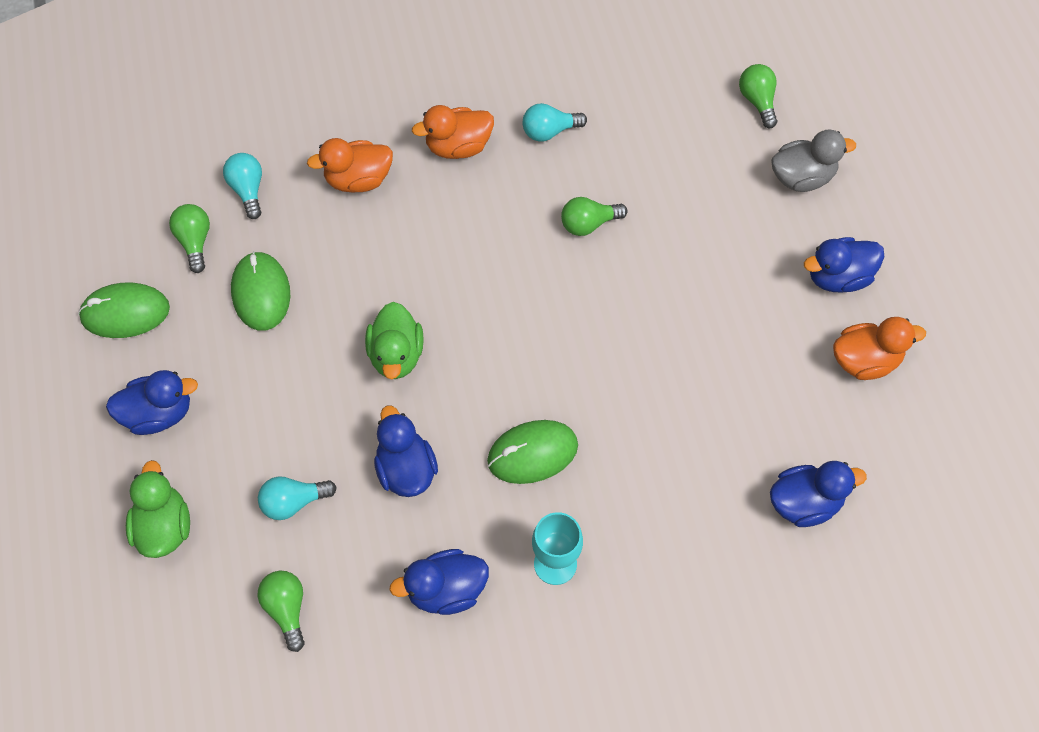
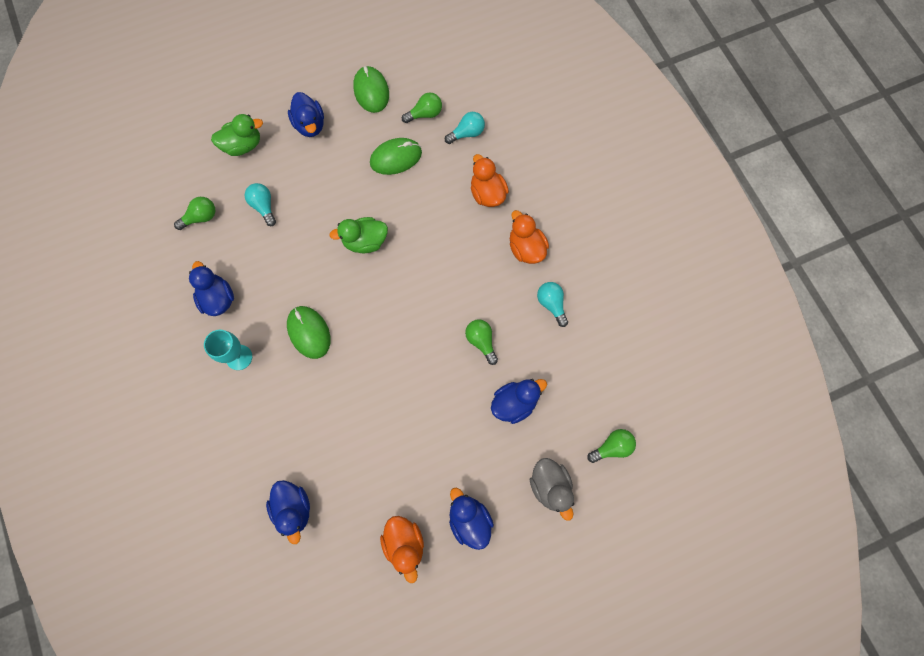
camera: 80 degrees right, 10 degrees up
(406, 469) = (290, 262): blue duck -> blue duck (514, 403)

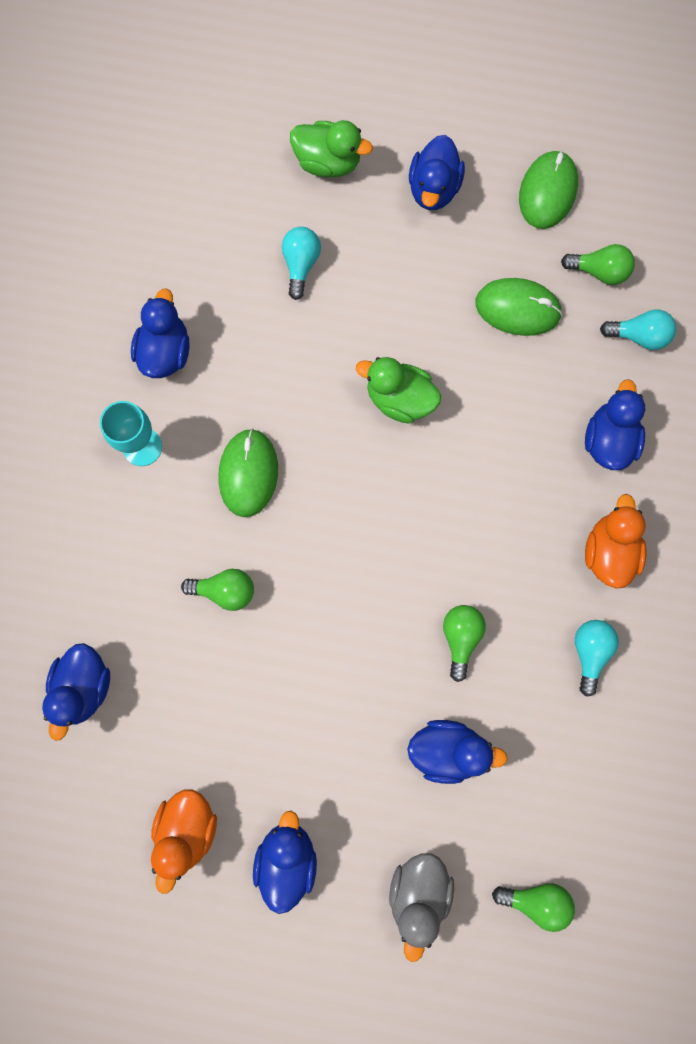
camera: 35 degrees right, 5 degrees up
(201, 217) = (213, 228): green light bulb -> green light bulb (225, 591)
(487, 193) = (608, 440): orange duck -> blue duck

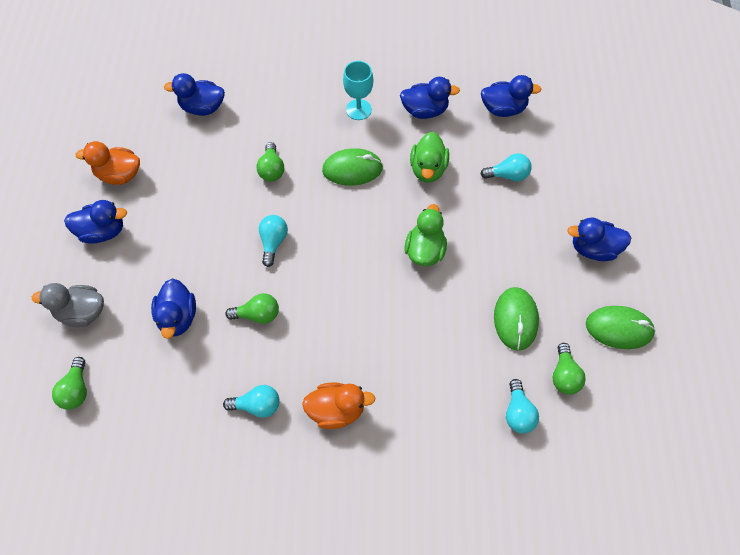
camera: 80 degrees right, 15 degrees down
(328, 162) = (590, 179): green duck -> green duck (428, 169)
(350, 603) = (273, 242): none -> turquoise light bulb
(608, 440) = (425, 399): blue duck -> blue duck (503, 109)

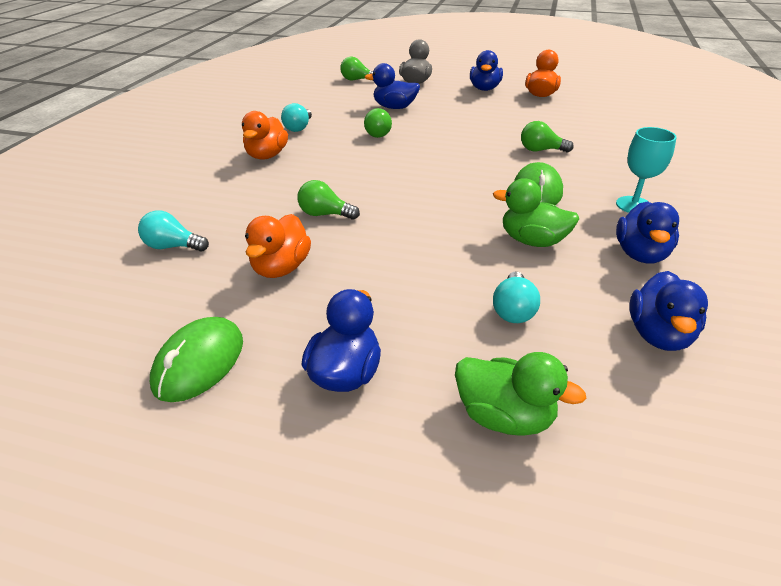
camera: 105 degrees right, 25 degrees down
(202, 107) = (622, 126): blue duck -> none
(273, 242) = (452, 144): turquoise light bulb -> none
(425, 250) = (409, 220): green duck -> green duck (504, 416)
(515, 319) = (281, 268): green mouse -> orange duck
(564, 375) = (181, 290): green light bulb -> green light bulb (325, 214)

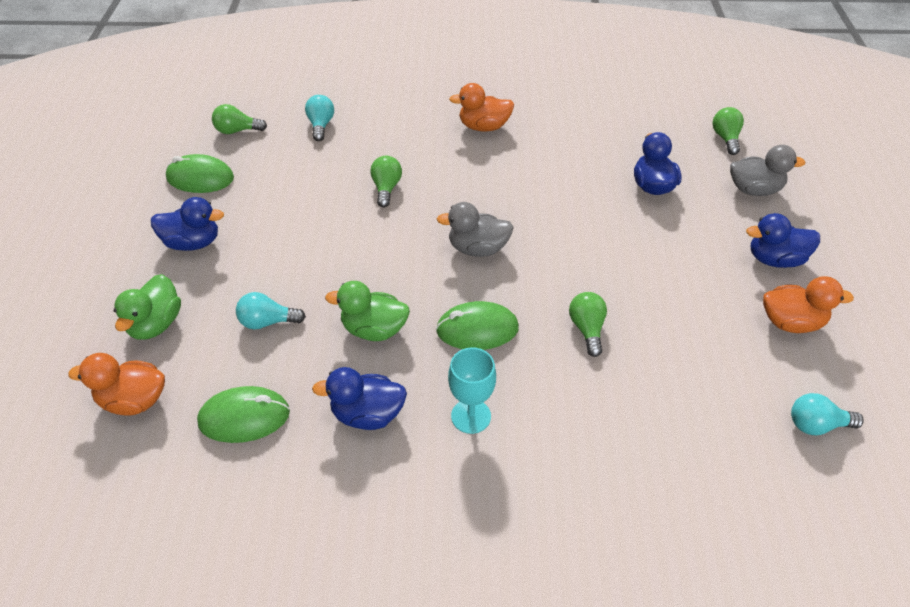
camera: 75 degrees right, 10 degrees up
(281, 268) = (303, 184): orange duck -> orange duck (134, 401)
(299, 128) = (556, 129): turquoise light bulb -> turquoise light bulb (816, 425)
(379, 133) = (570, 188): green light bulb -> green light bulb (237, 131)
(437, 179) = (477, 249): none -> grey duck
(532, 241) = (374, 329): green duck -> green duck turned 90 degrees counterclockwise
(658, 335) = (244, 417): blue duck -> green mouse

